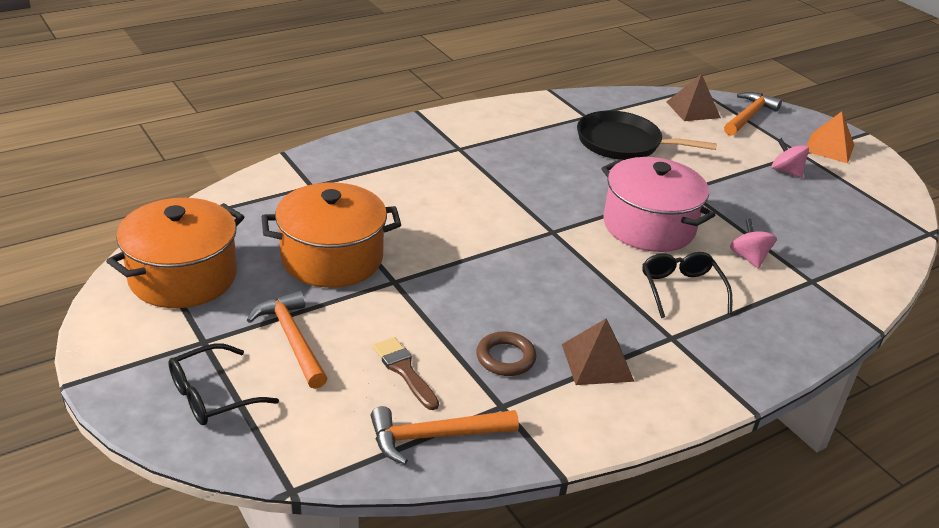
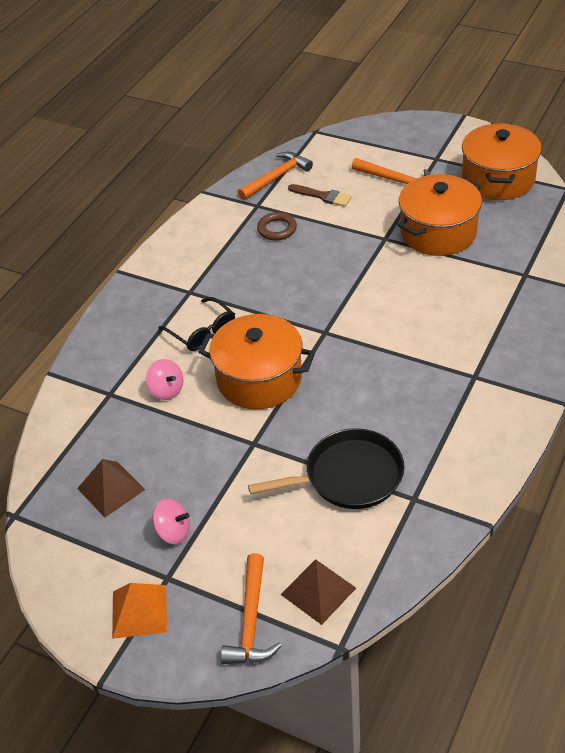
camera: 155 degrees right, 10 degrees up
(212, 395) = (396, 142): black glasses -> none
(597, 362) = (224, 253): brown pyramid -> brown pyramid (111, 489)
(648, 226) = (259, 379): pink pot -> orange pot

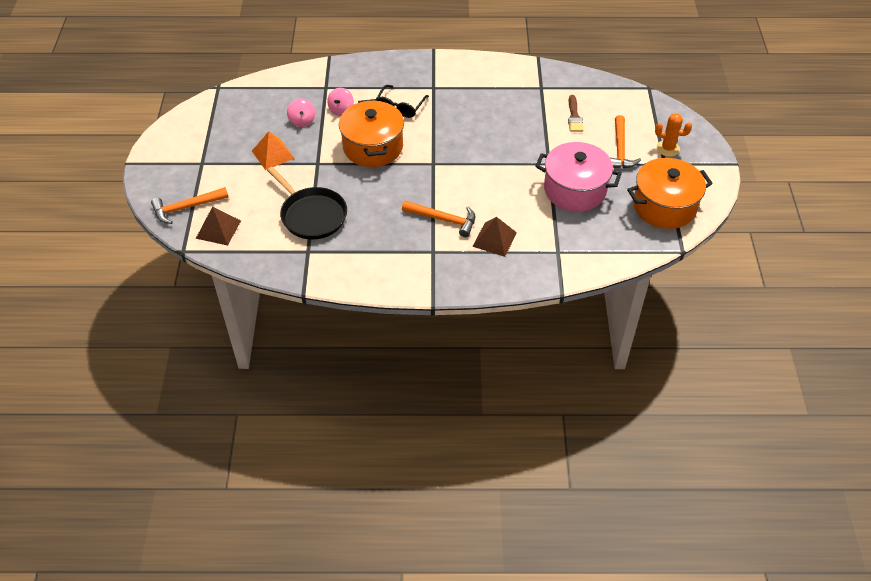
camera: 60 degrees right, 5 degrees up
(111, 489) = (254, 116): brown pyramid -> brown pyramid (494, 239)
(139, 611) = (175, 160): orange pyramid -> orange pyramid (273, 154)
(173, 532) = (234, 153): pink spinning top -> pink spinning top (302, 121)
(276, 177) = (579, 86): orange hammer -> orange hammer (443, 219)
(277, 229) = (522, 106): brown ring -> none
(415, 149) = (668, 148): none -> orange cactus
(438, 232) = (574, 190): orange pot -> pink pot

